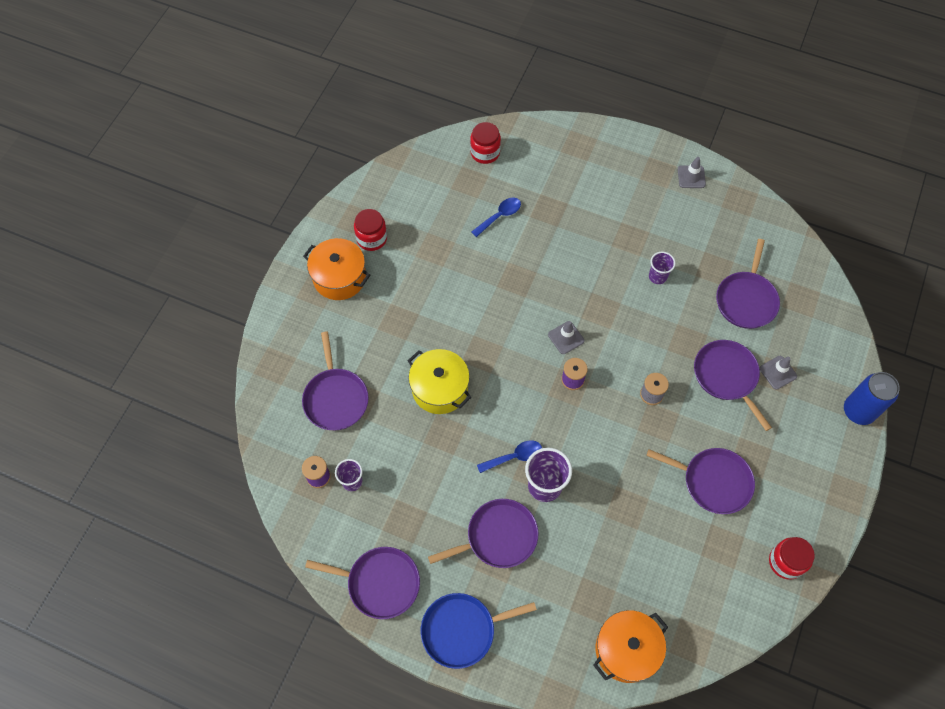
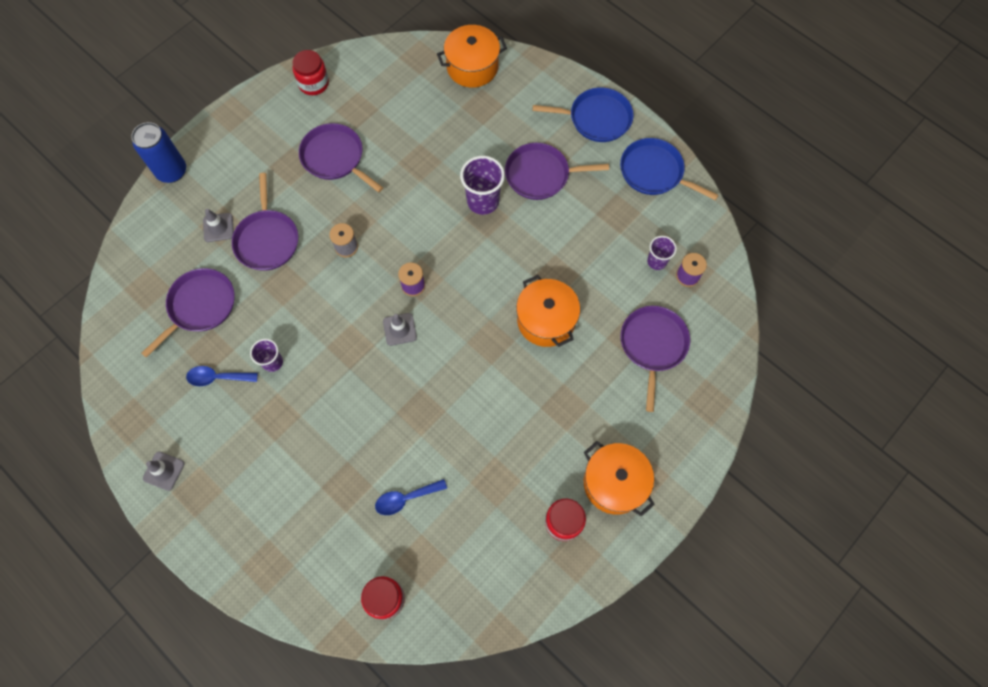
camera: 160 degrees left, 5 degrees up
(380, 583) = (654, 172): purple pan -> blue pan
(440, 389) = (546, 320): yellow pot -> orange pot
(514, 457) = (499, 234): blue spoon -> blue spoon (218, 377)

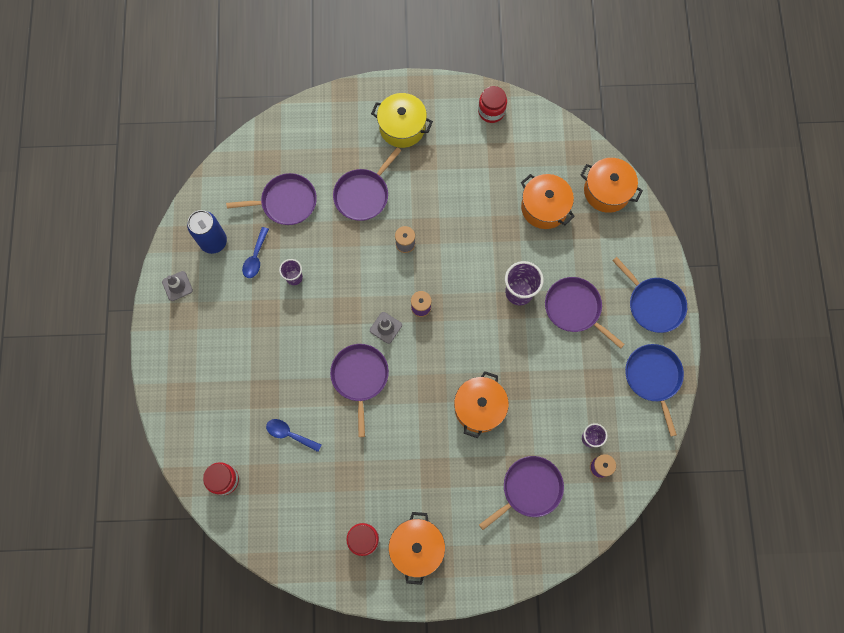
camera: 45 degrees right, 5 degrees up
(172, 171) = (349, 96): blue can -> blue can (213, 241)
(218, 227) = (342, 160): grey traffic cone -> none
(218, 377) = (255, 257): blue spoon -> blue spoon turned 120 degrees counterclockwise
(247, 157) = (402, 127): none -> yellow pot
(335, 158) = (455, 176): purple pan -> purple pan (360, 377)
(435, 120) = (544, 207): none -> orange pot

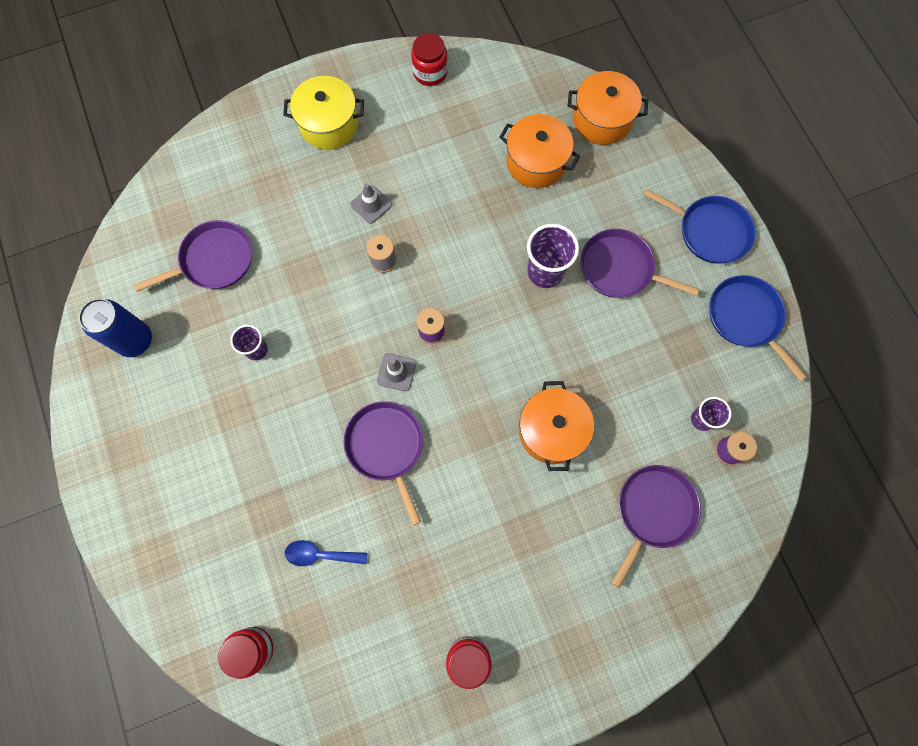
camera: 20 degrees left, 0 degrees up
(177, 286) = (105, 413): grey traffic cone -> grey traffic cone (371, 204)
(255, 257) = (197, 342): blue spoon -> none
(363, 194) = (309, 219): purple pan -> none
(417, 547) = (541, 643): orange pot -> none

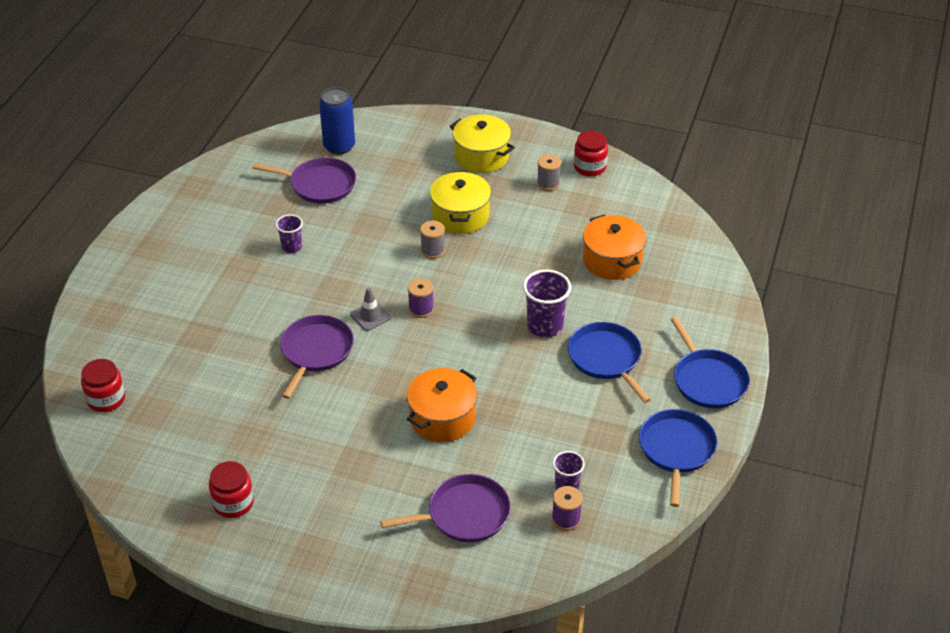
camera: 40 degrees right, 30 degrees down
(135, 340) = (222, 196): blue can -> blue can (339, 146)
(320, 554) = (205, 380): blue spoon -> none
(371, 204) = (460, 216): grey traffic cone -> yellow pot
(412, 115) = (548, 183): none -> grey spool
(602, 120) = (695, 265): orange pot -> none
(620, 269) = (606, 359): purple pan -> blue pan

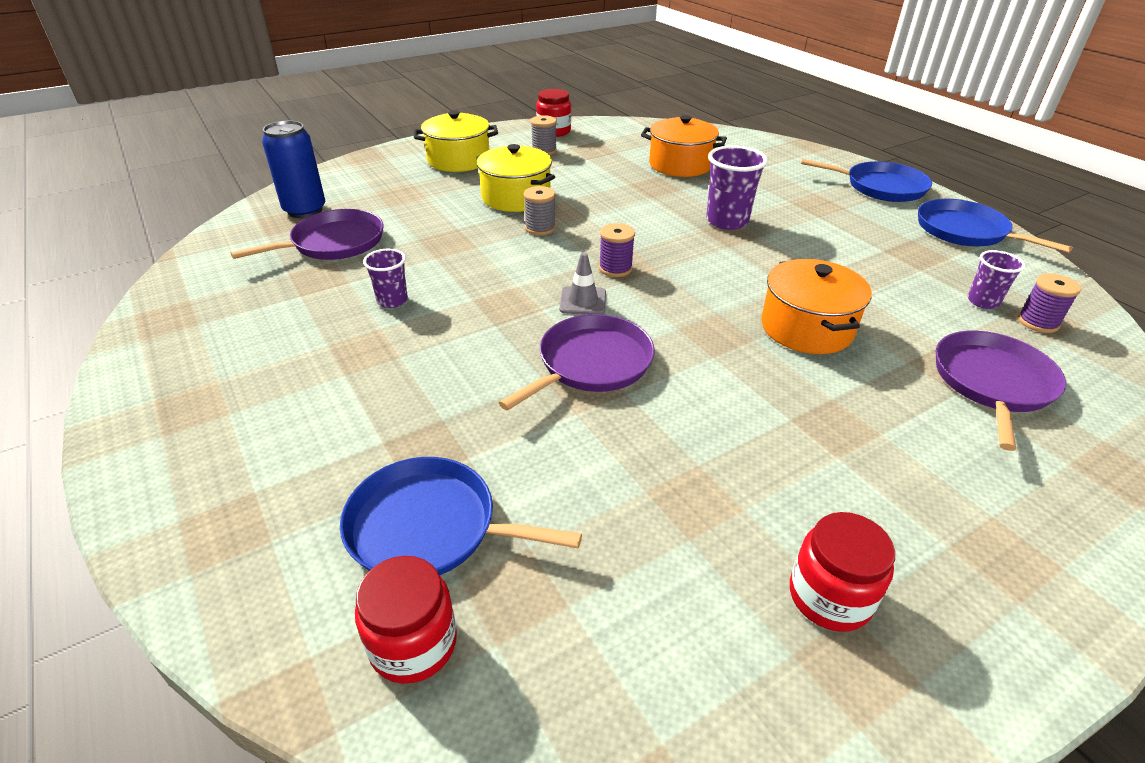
camera: 50 degrees left, 5 degrees down
(315, 351) = (591, 364): purple pan -> purple pan turned 75 degrees clockwise
(606, 359) = (806, 213): blue pan -> blue pan (429, 527)

